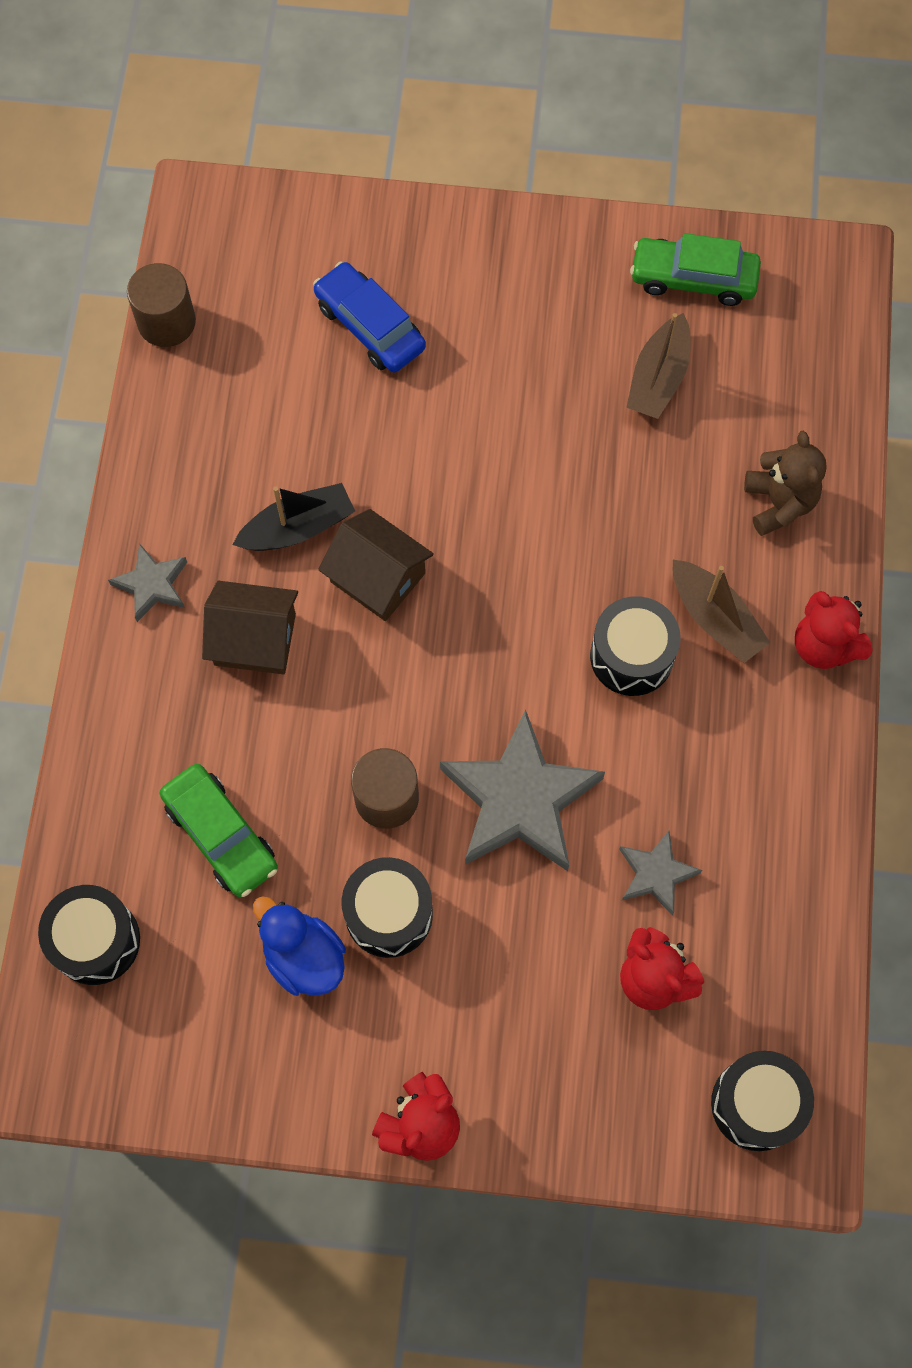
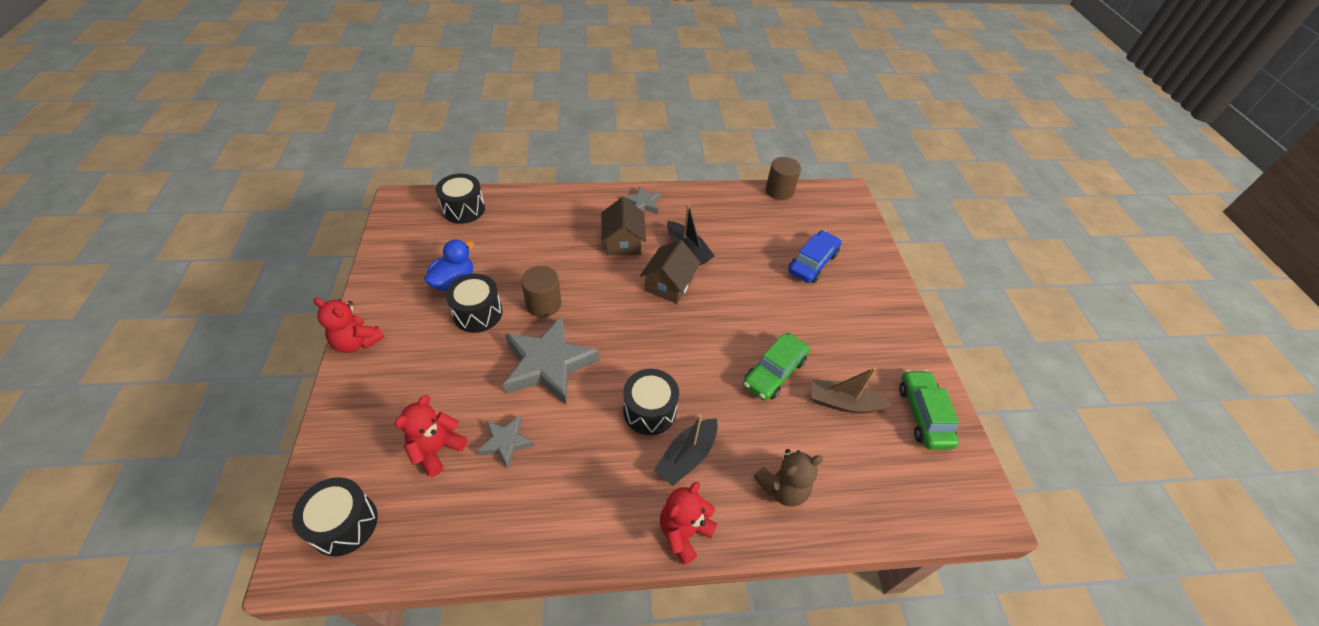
camera: 75 degrees right, 20 degrees down
(221, 835) = (518, 243): green car -> green car (774, 372)
(715, 618) = (687, 456): brown boat -> black boat

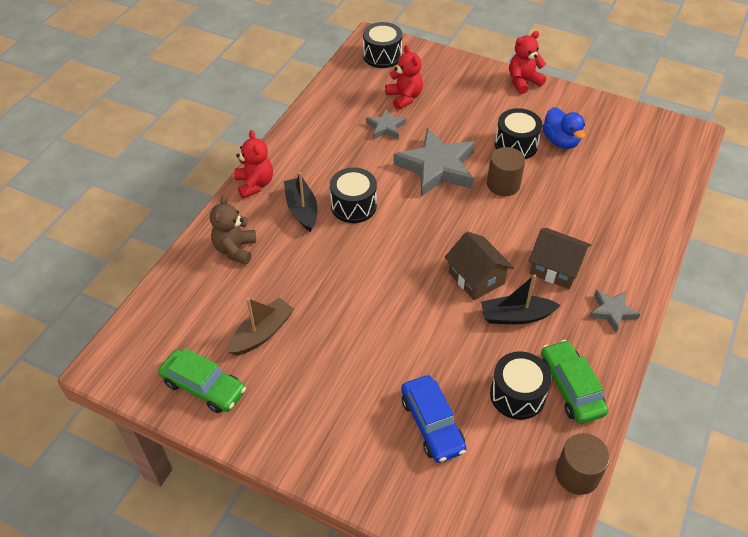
camera: 125 degrees right, 0 degrees up
(463, 209) = (662, 170): black drum -> black drum (517, 395)
(774, 372) = (327, 302): green car -> green car (571, 387)

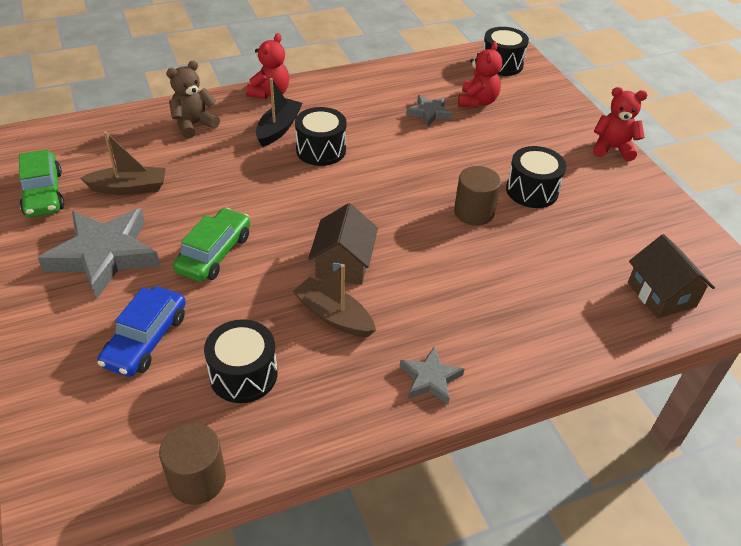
camera: 40 degrees right, 5 degrees down
(437, 167) = (431, 165): grey star -> grey star (104, 255)
(516, 316) = (334, 316): black boat -> brown boat
(555, 268) = (427, 306): brown house -> brown house (661, 294)
(560, 141) = (584, 213): blue duck -> none
(571, 387) = (298, 407): green car -> green car (214, 253)

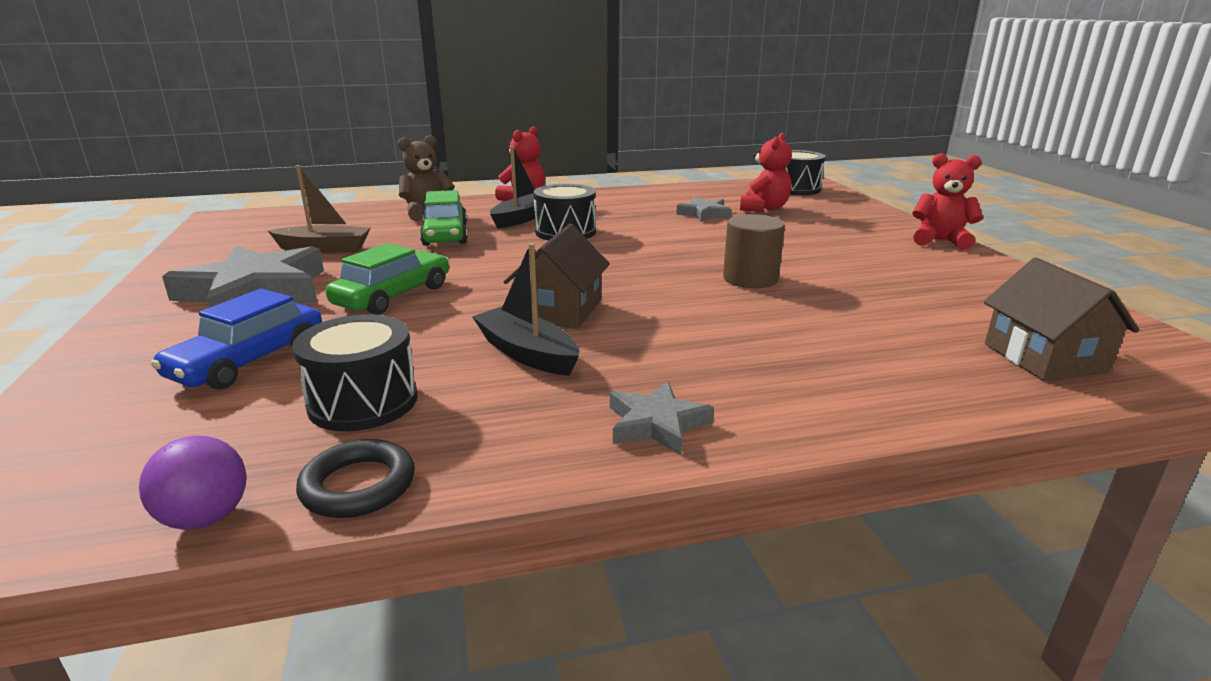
camera: 10 degrees right, 20 degrees down
(43, 193) = (224, 249): green car -> green car (445, 235)
(197, 479) = (206, 518): brown cylinder -> purple ball
(272, 446) = (358, 485): none -> black ring
(334, 316) = (527, 353): brown boat -> black boat
(532, 190) = (831, 266): black drum -> none

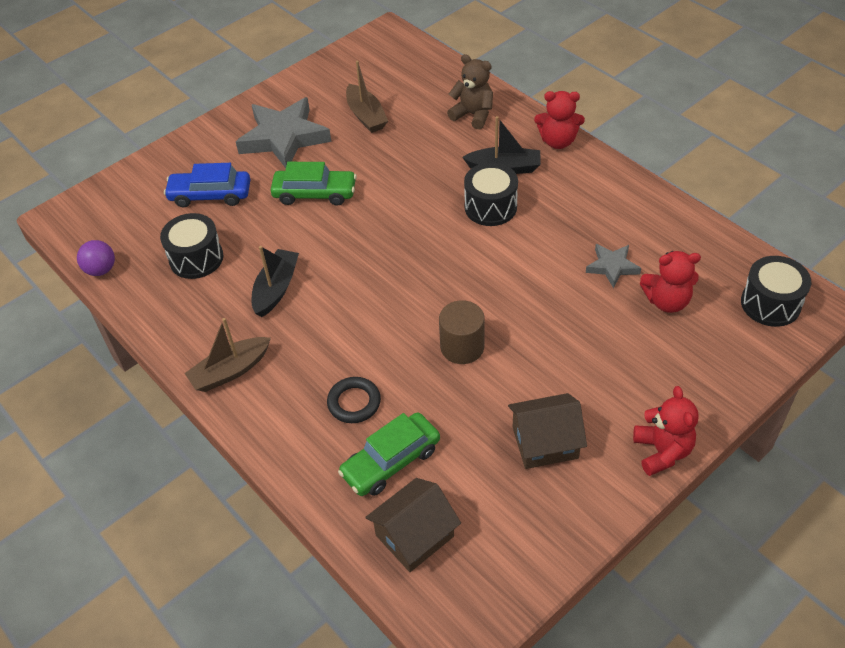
camera: 65 degrees right, 25 degrees up
(358, 485) = (137, 297): black ring -> black ring (354, 402)
(445, 235) = (434, 151): green car -> green car (391, 461)
(559, 310) = (340, 274): brown house -> brown house (545, 442)
(656, 424) = (230, 371): grey star -> brown boat

